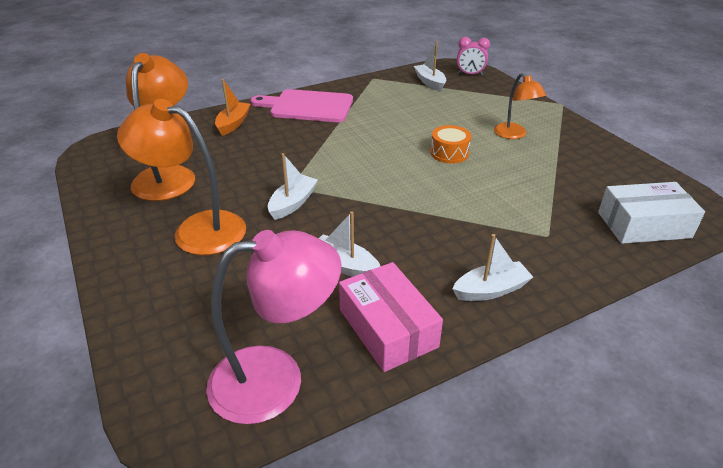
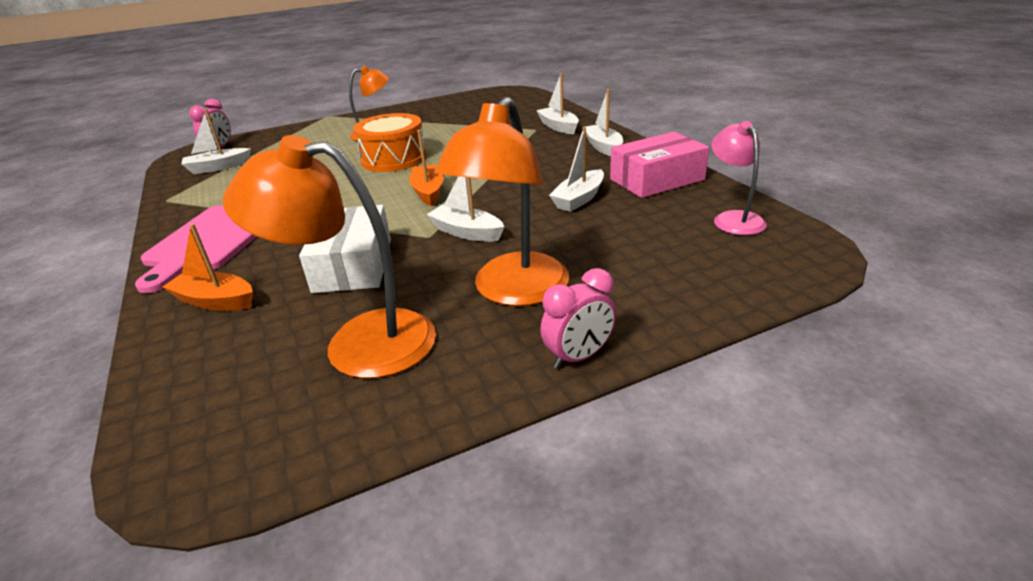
camera: 85 degrees left, 5 degrees down
(109, 258) = (579, 357): none -> pink clock
(276, 379) = (733, 219): pink lamp -> pink lamp, size x0.59
(373, 178) = (428, 192): none -> orange boat
(449, 153) = (394, 159): orange drum -> orange drum, size x1.58
(560, 254) = (558, 127): none -> white boat
(643, 225) = (524, 105): white box -> white box (353, 265)

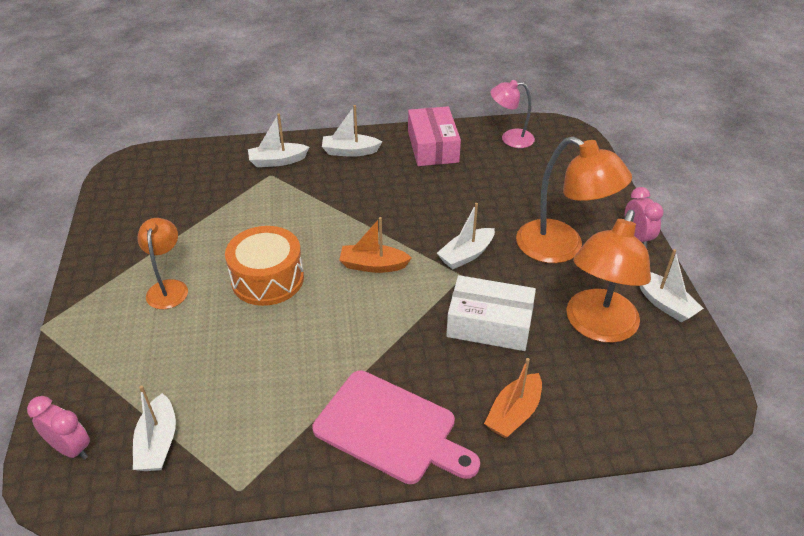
camera: 75 degrees left, 10 degrees up
(579, 199) = (442, 189): white boat -> white boat (664, 303)

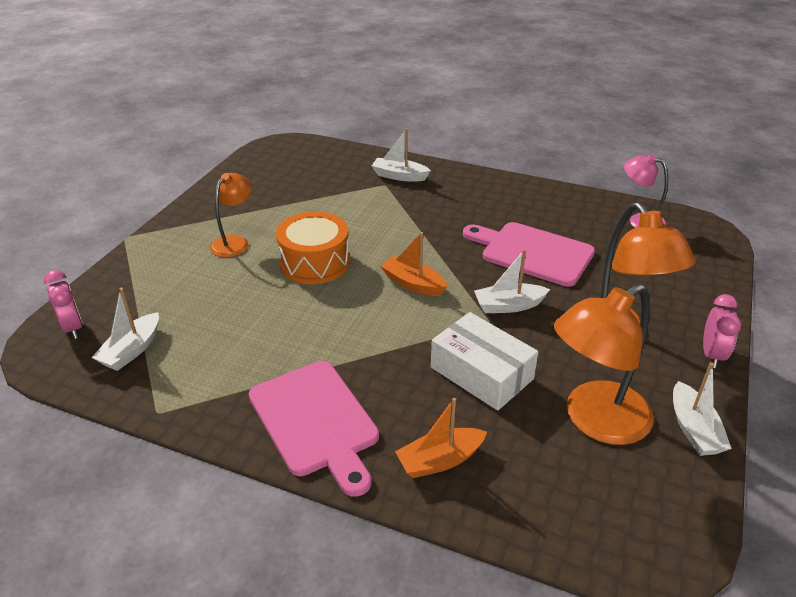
camera: 30 degrees right, 5 degrees down
(350, 151) = (469, 187): white boat -> none
(432, 147) = (552, 205): pink box -> none
(449, 198) = (532, 253): none -> pink cutting board

